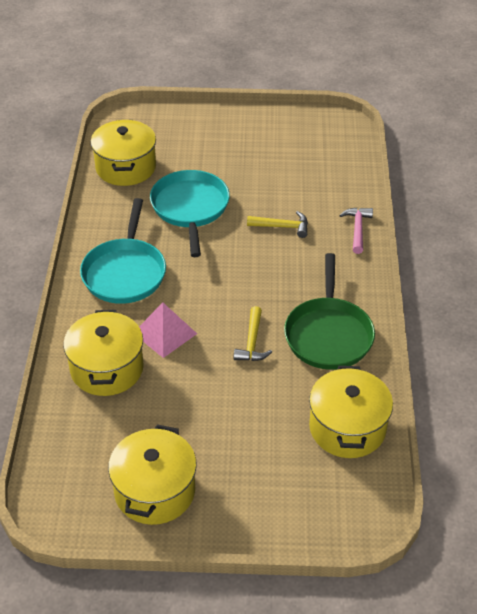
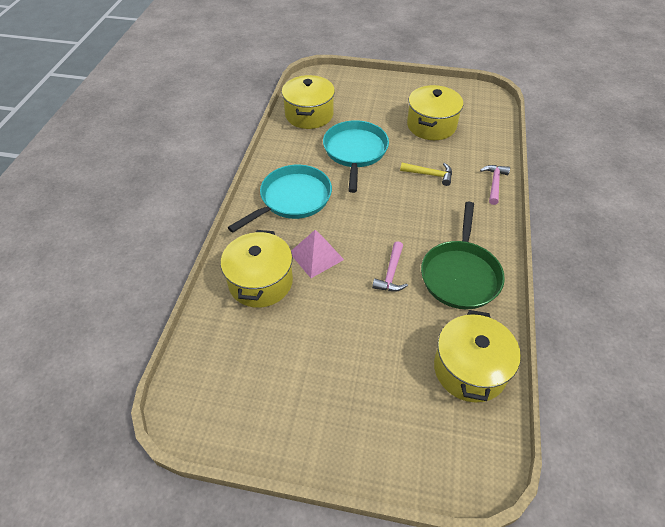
camera: 10 degrees right, 5 degrees up
(125, 272) = (292, 199): turquoise pan -> turquoise pan turned 150 degrees counterclockwise
(155, 491) = (280, 408): yellow pot -> yellow pot (431, 125)
(252, 342) = (391, 273): yellow hammer -> pink hammer

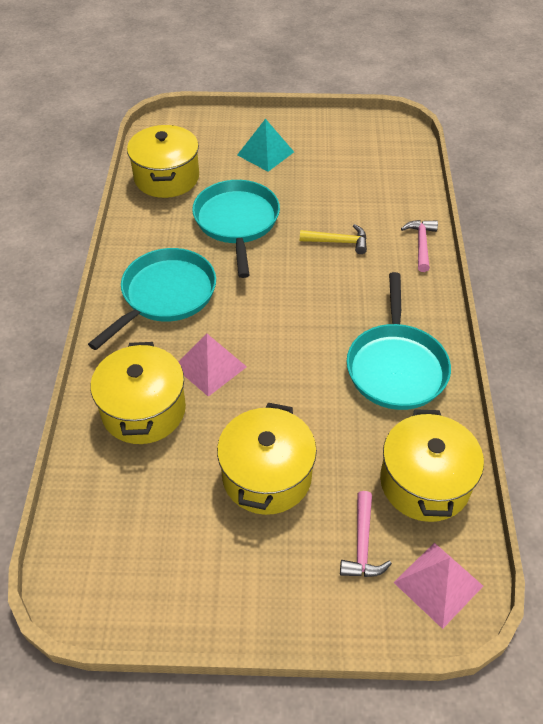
camera: 10 degrees left, 0 degrees up
(385, 104) = (265, 153): none -> turquoise pyramid
(391, 273) = (310, 377): pink hammer -> pink hammer (362, 544)
(431, 125) = (330, 176): yellow pot -> yellow pot (267, 476)
(460, 274) = (396, 367): green pan -> turquoise pan
(469, 454) = (438, 584): none -> pink pyramid

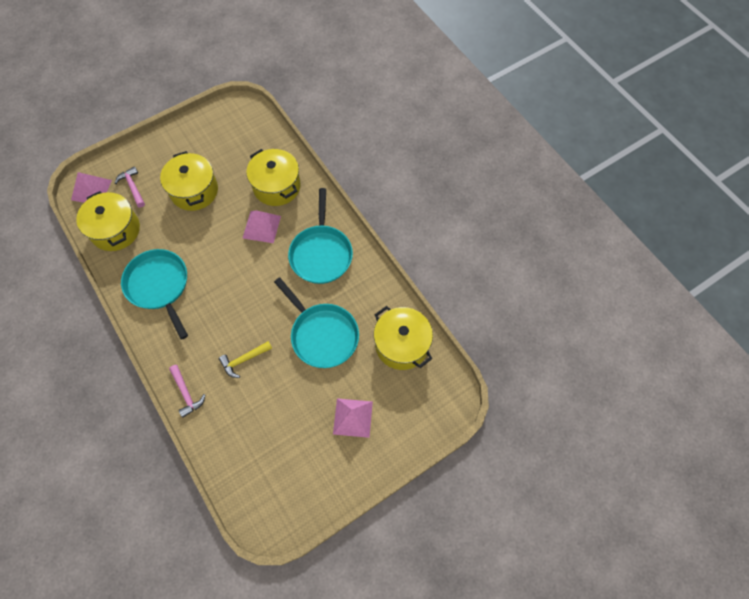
camera: 145 degrees right, 15 degrees up
(265, 153) = (352, 417): turquoise pyramid -> pink pyramid

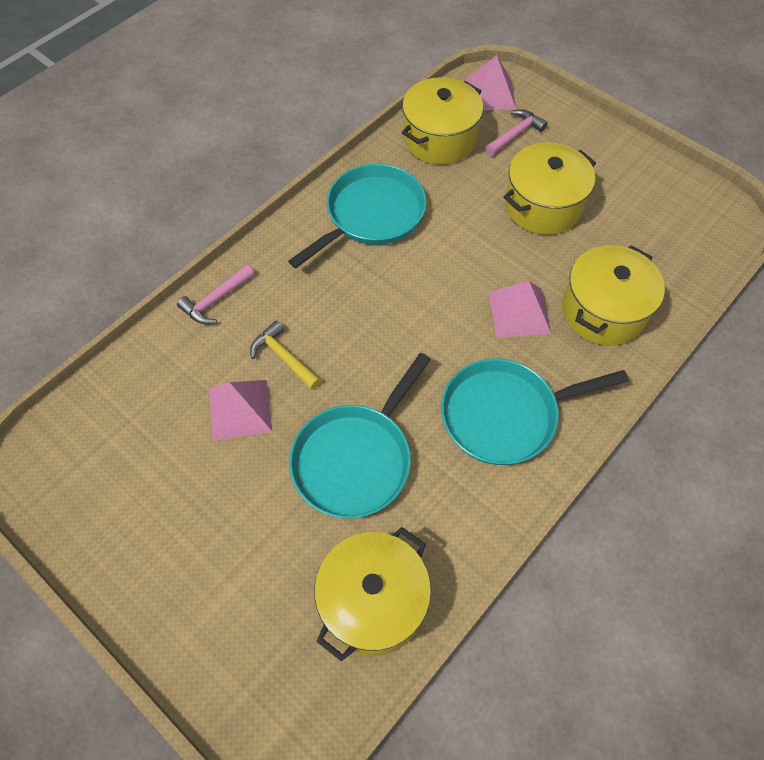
camera: 75 degrees right, 5 degrees down
(352, 417) = (219, 549): pink pyramid -> pink pyramid (240, 409)

